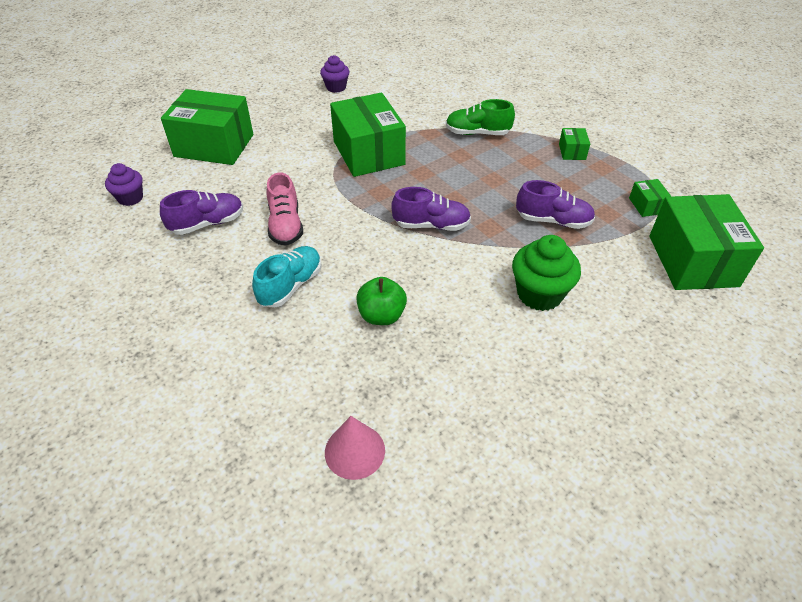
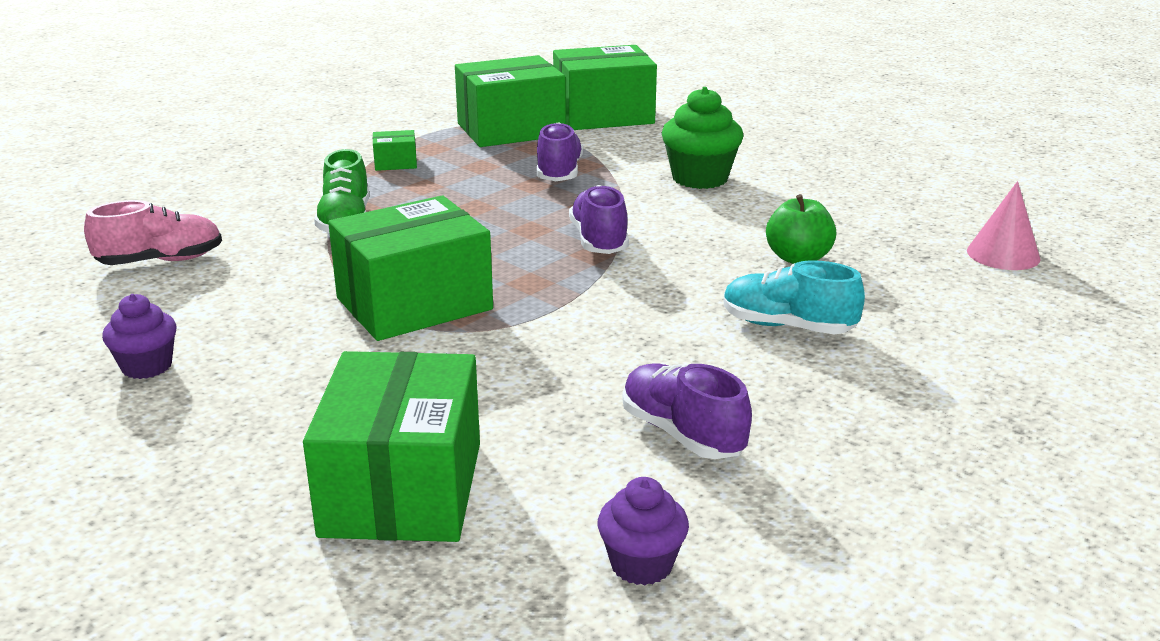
camera: 100 degrees left, 20 degrees down
(285, 225) = (651, 352): pink shoe -> pink shoe (160, 261)
(646, 205) = (511, 130): green box -> green box, size x2.35

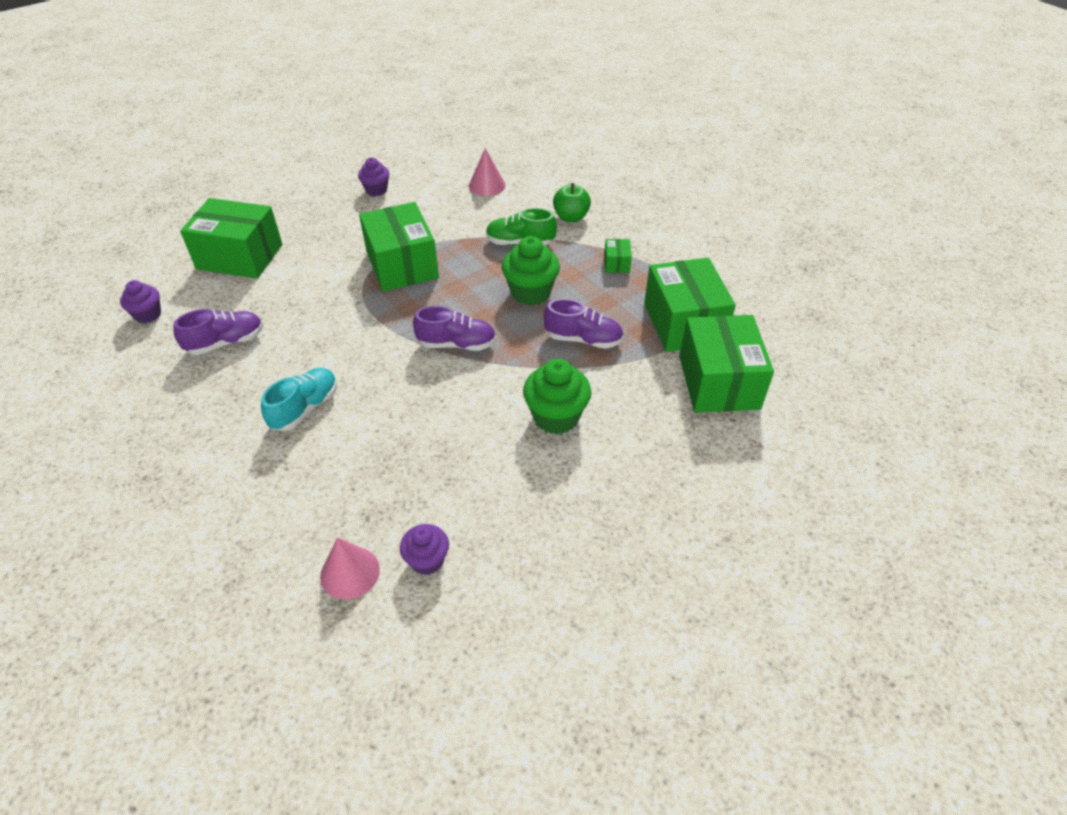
camera: 100 degrees right, 20 degrees up
(160, 261) = (487, 185): pink shoe -> pink cone
(470, 206) = (530, 292): none -> green cupcake
(798, 258) = (393, 439): green apple -> green apple (571, 217)
(947, 219) = (427, 560): none -> purple cupcake

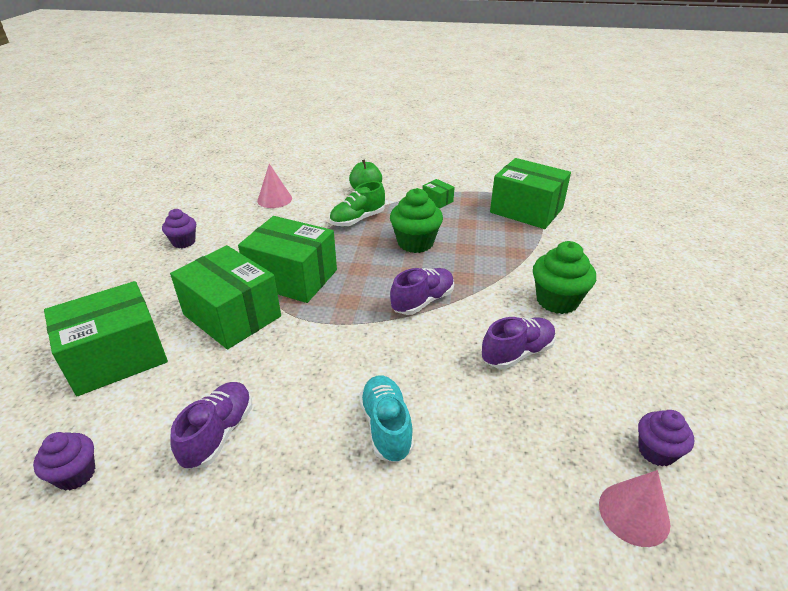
camera: 45 degrees left, 10 degrees down
(583, 339) = (493, 249): purple shoe -> purple shoe (517, 353)
(719, 382) = (594, 227): green box -> green box (232, 315)

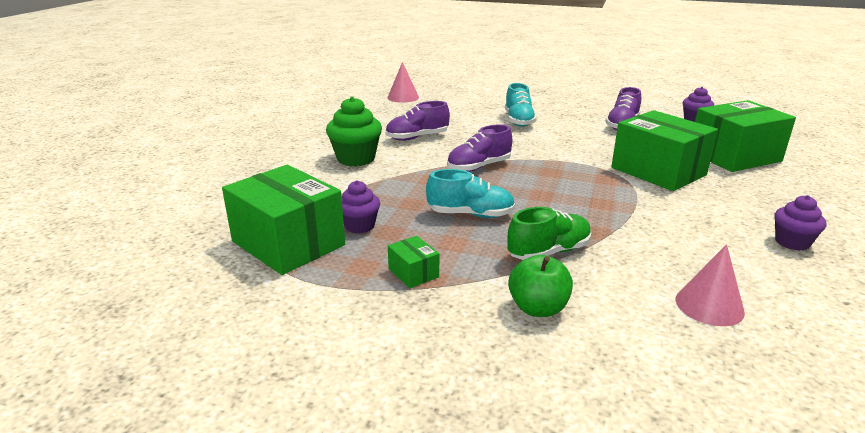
camera: 170 degrees left, 10 degrees down
(292, 277) = (615, 193): green box -> none
(415, 243) = (470, 214): green cupcake -> turquoise shoe
(656, 451) = (371, 107): purple cupcake -> purple cupcake (359, 226)

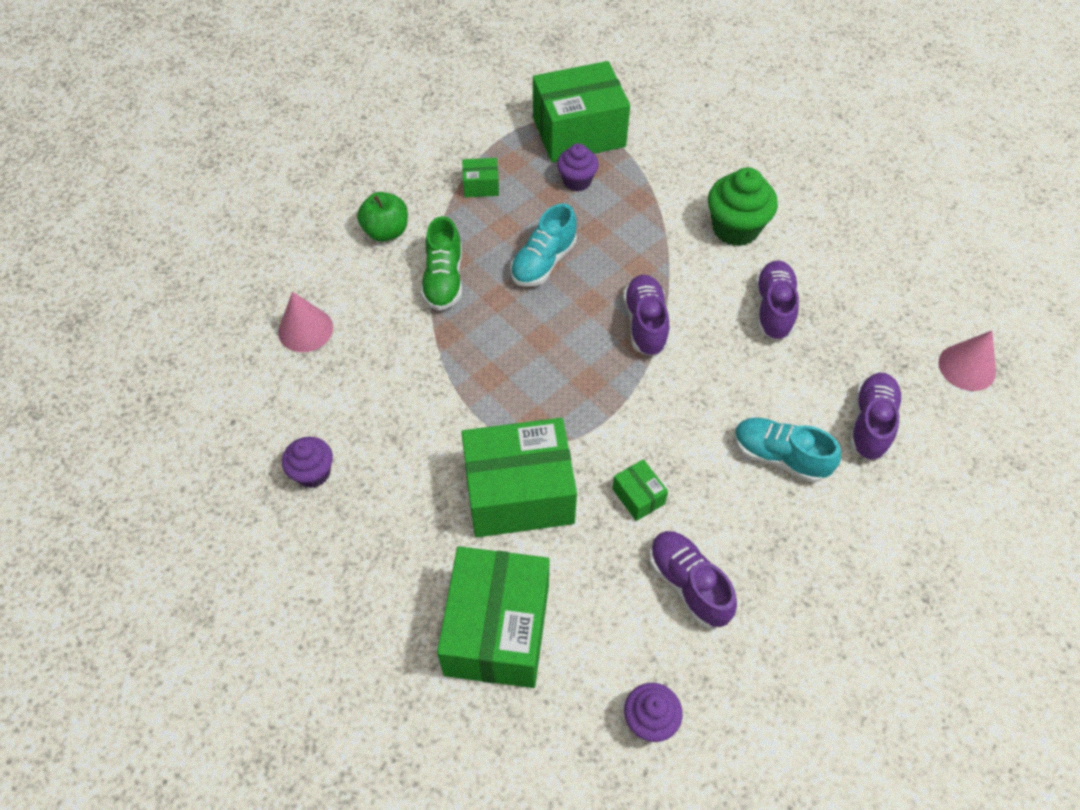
camera: 120 degrees right, 30 degrees up
(467, 108) = (870, 423): none -> purple shoe
(599, 143) = (638, 496): none -> green box

